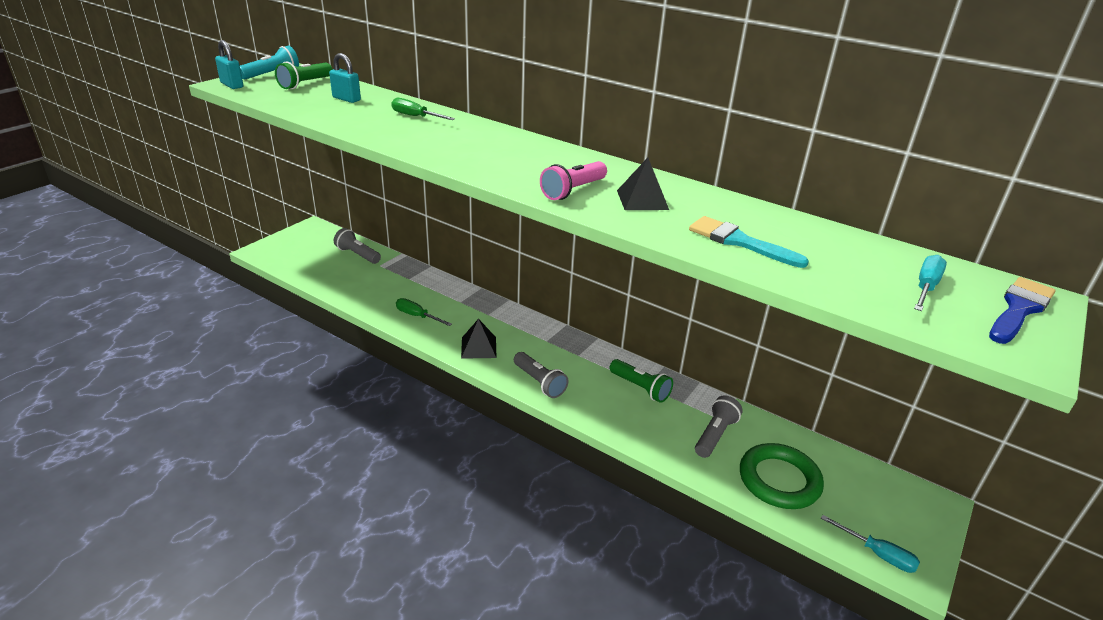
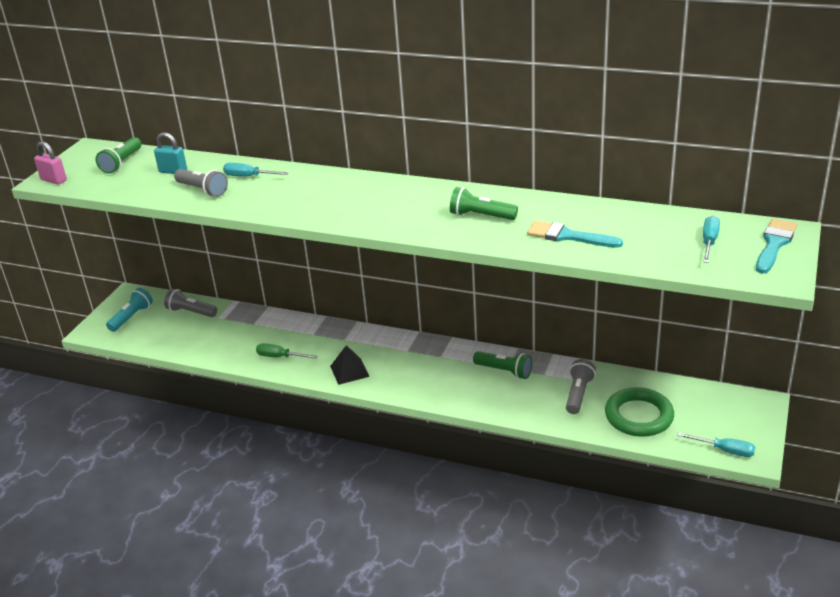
camera: 10 degrees left, 0 degrees up
(232, 85) = (54, 180): turquoise padlock -> pink padlock
(272, 74) = (81, 159): turquoise flashlight -> turquoise flashlight (131, 317)
(415, 117) = (249, 177): green screwdriver -> turquoise screwdriver
(539, 382) = (416, 388): grey flashlight -> grey flashlight (203, 190)
(573, 191) = (423, 220): pink flashlight -> none
(642, 200) = (481, 216): black pyramid -> green flashlight
(1019, 309) = (774, 244): blue brush -> turquoise brush

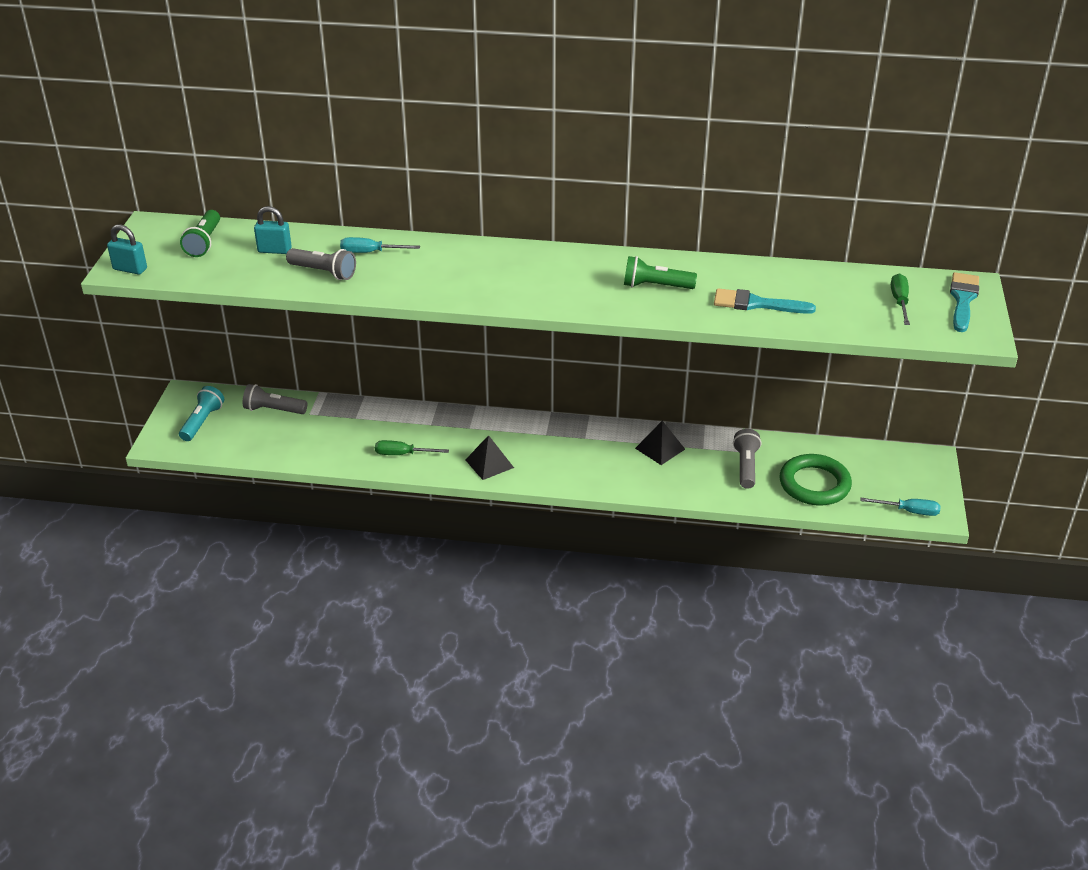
camera: 15 degrees left, 5 degrees up
(54, 180) = (130, 269): pink padlock -> turquoise padlock
(504, 371) = (660, 448): green flashlight -> black pyramid
(709, 242) = (899, 301): turquoise screwdriver -> green screwdriver

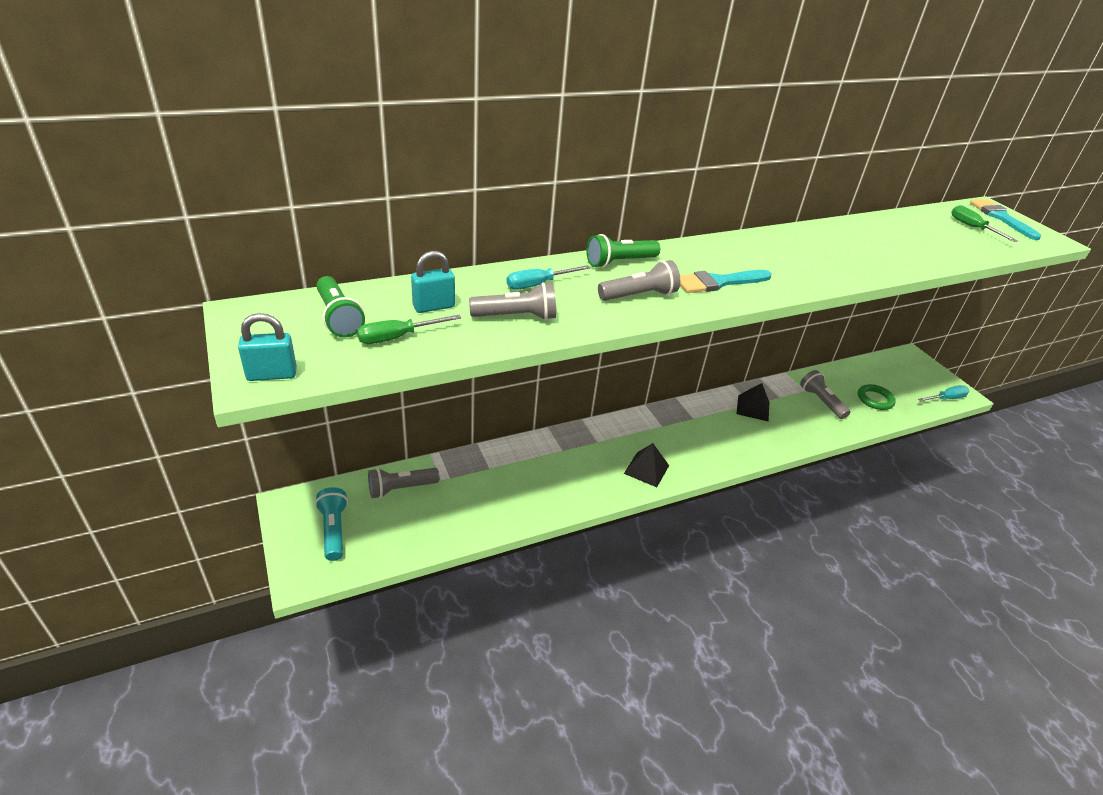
camera: 35 degrees left, 0 degrees up
(403, 454) = (566, 489): green screwdriver -> green screwdriver (398, 337)
(439, 280) = (639, 295): none -> grey flashlight
(655, 286) = (813, 256): green flashlight -> green flashlight (619, 262)
(756, 304) = (898, 252): turquoise brush -> turquoise brush (718, 282)
(814, 484) = (875, 399): green ring -> green ring, size x0.62

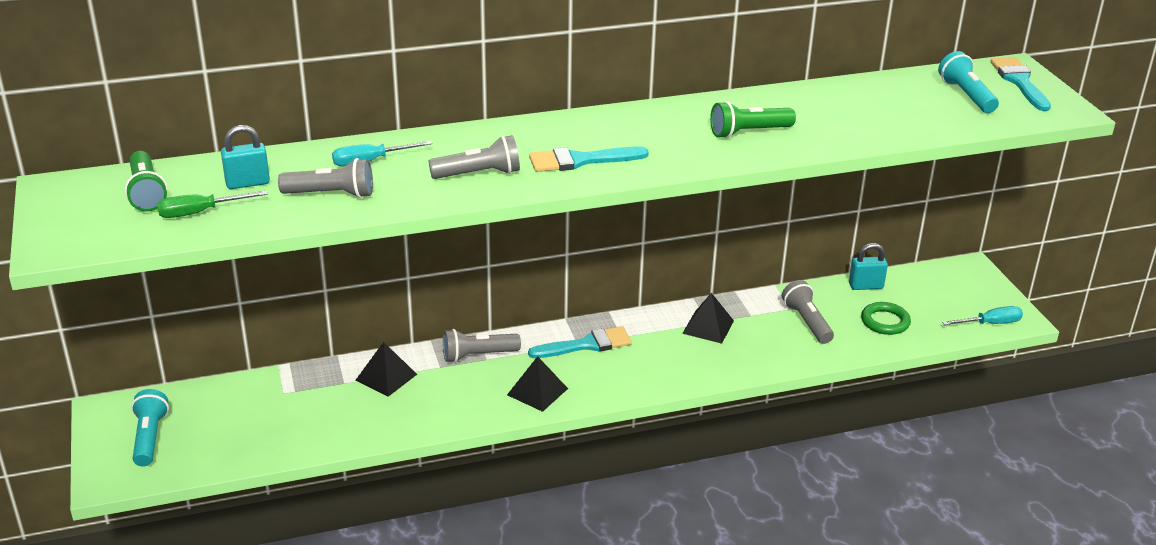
camera: 10 degrees right, 5 degrees down
(272, 374) = (68, 244): turquoise padlock -> turquoise padlock (866, 286)
(401, 489) = (235, 400): grey flashlight -> grey flashlight (478, 355)
(522, 461) = (386, 377): none -> black pyramid
(619, 262) = (476, 138): green flashlight -> green flashlight (748, 132)
(669, 426) = (586, 345): none -> turquoise brush
(972, 228) = (966, 95): green screwdriver -> turquoise flashlight

